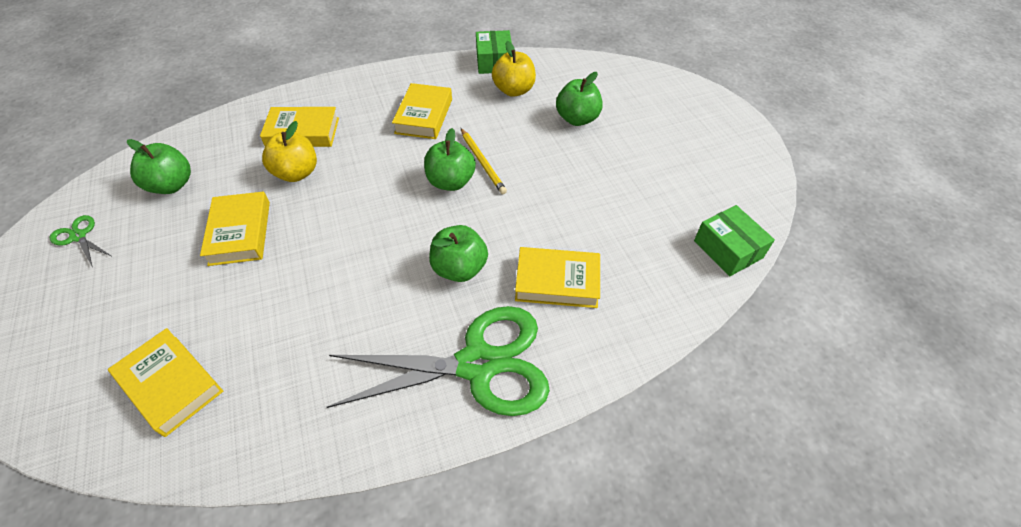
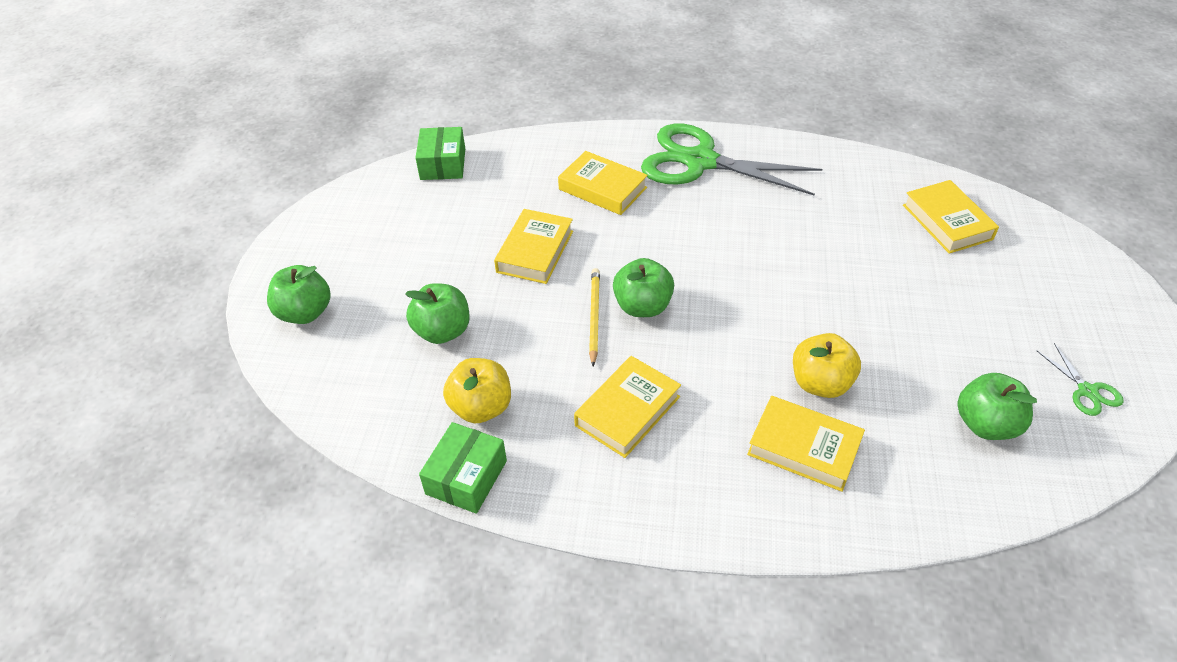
camera: 150 degrees left, 5 degrees down
(240, 233) = (892, 330): yellow book -> yellow book (535, 251)
(459, 268) = (679, 224): green apple -> green apple (305, 313)

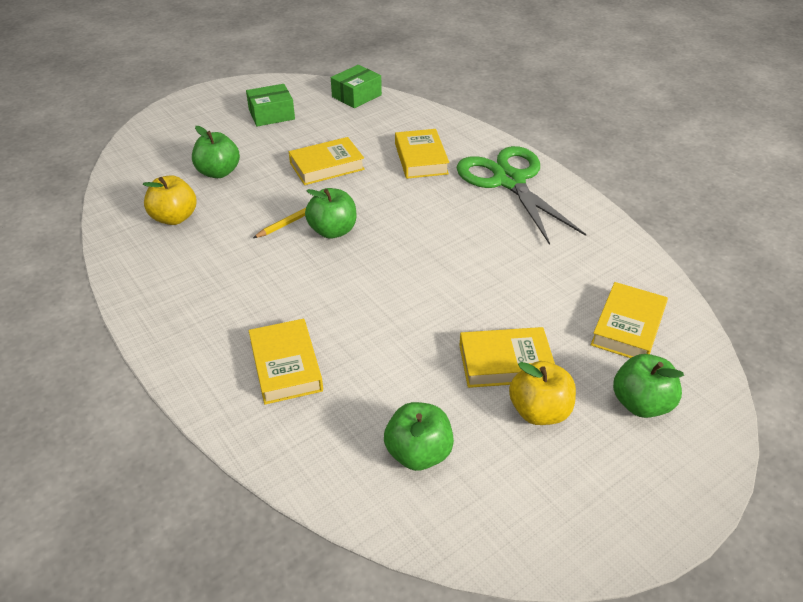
camera: 45 degrees right, 5 degrees down
(305, 313) = (179, 124): green apple -> green apple (641, 404)
(466, 477) = (116, 242): green box -> green box (271, 115)
(627, 411) = (233, 272): yellow book -> yellow book (505, 362)
(820, 383) = (358, 344): yellow apple -> yellow apple (539, 411)
(1087, 391) = (533, 502): green scissors -> none

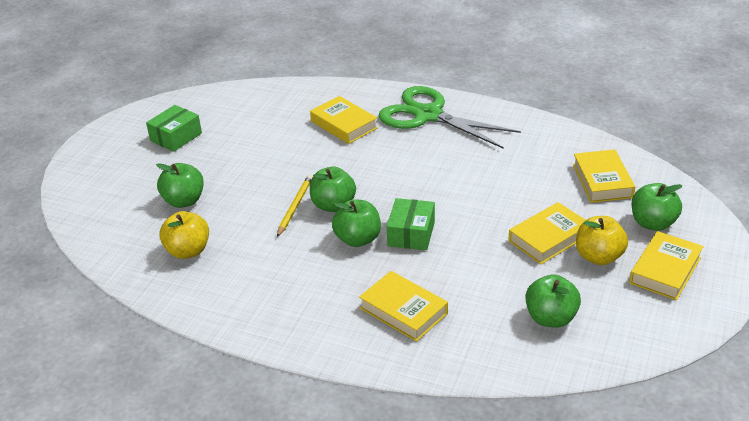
camera: 30 degrees left, 5 degrees down
(320, 273) = (358, 239): none -> green apple
(327, 166) = (273, 159): yellow book -> yellow book (665, 270)
(356, 96) = (235, 94): green box -> green box (411, 234)

